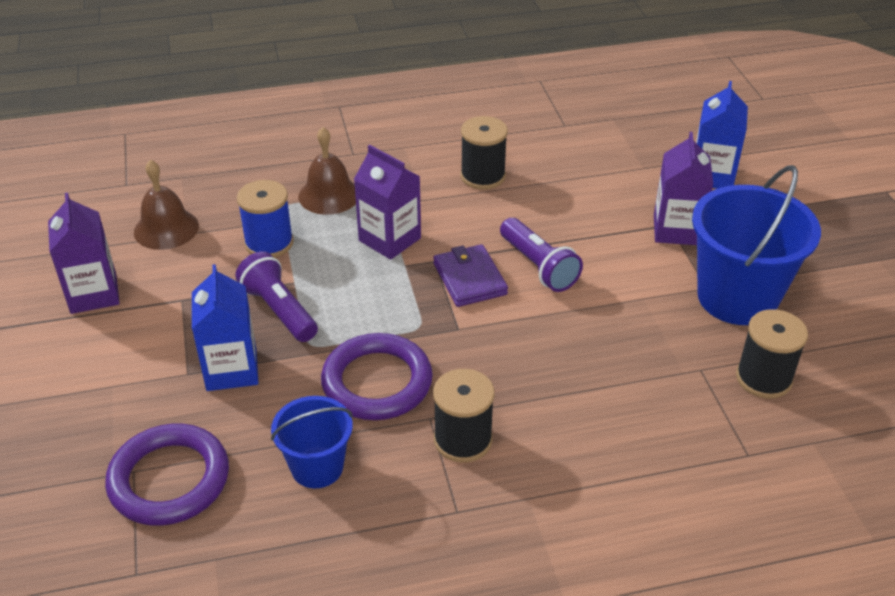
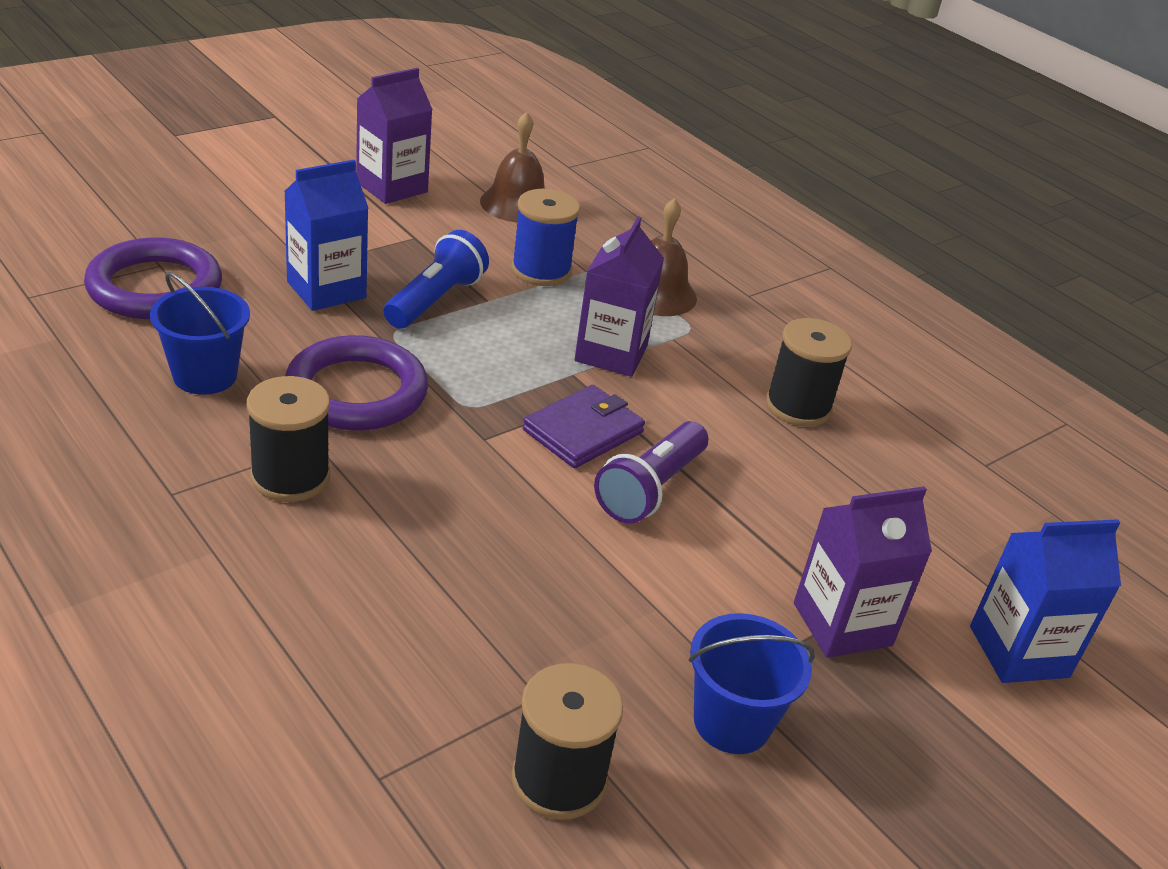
camera: 60 degrees right, 5 degrees down
(279, 310) = (435, 300): purple flashlight -> blue flashlight
(737, 297) = (732, 722): blue bucket -> blue bucket, size x0.56

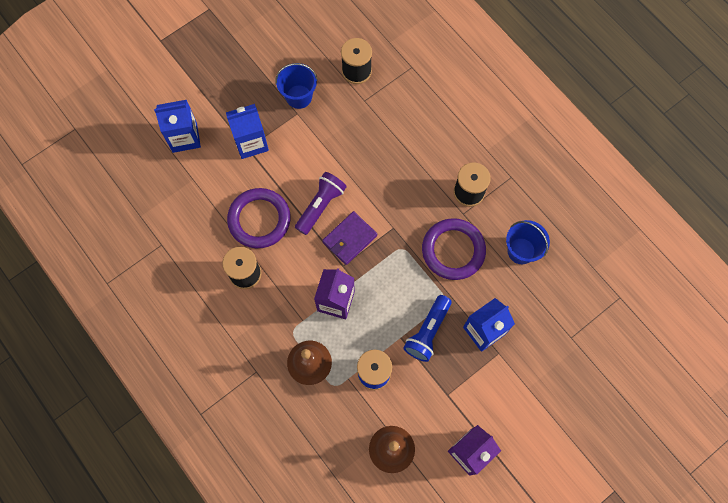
camera: 175 degrees left, 35 degrees up
(155, 287) = (566, 316): purple ring -> purple ring (259, 220)
(842, 624) = (251, 142): purple carton -> blue carton

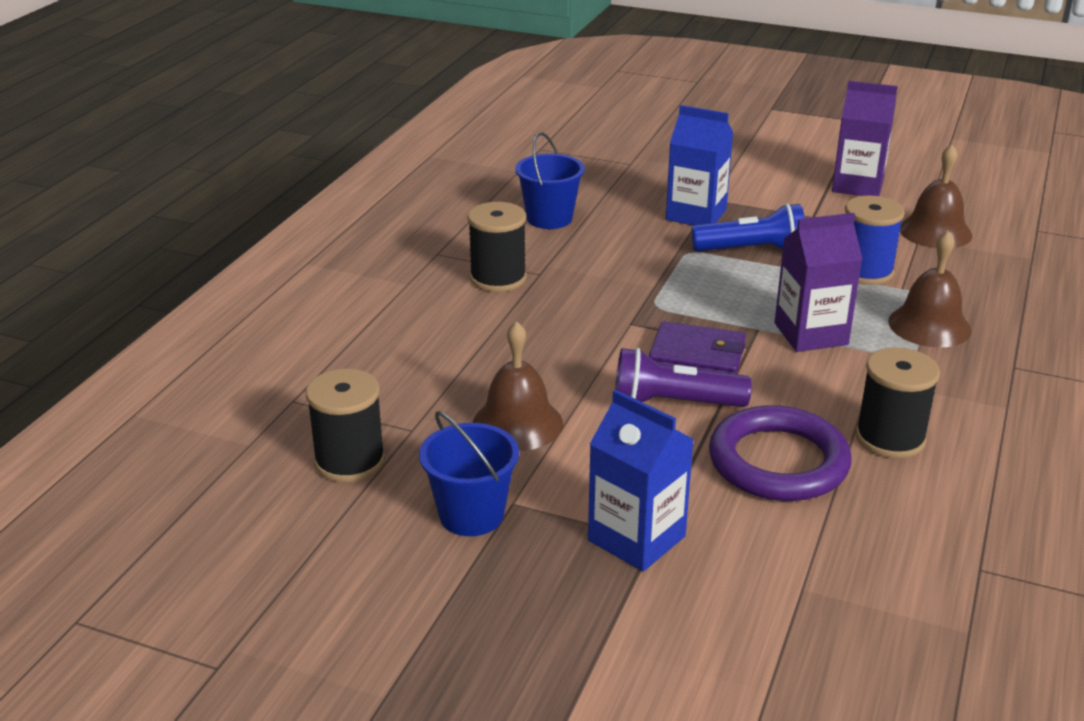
camera: 120 degrees left, 40 degrees down
(184, 137) = (725, 649): blue carton -> none
(344, 140) = (517, 423): none -> brown bell
(453, 250) = (608, 265): purple ring -> none

